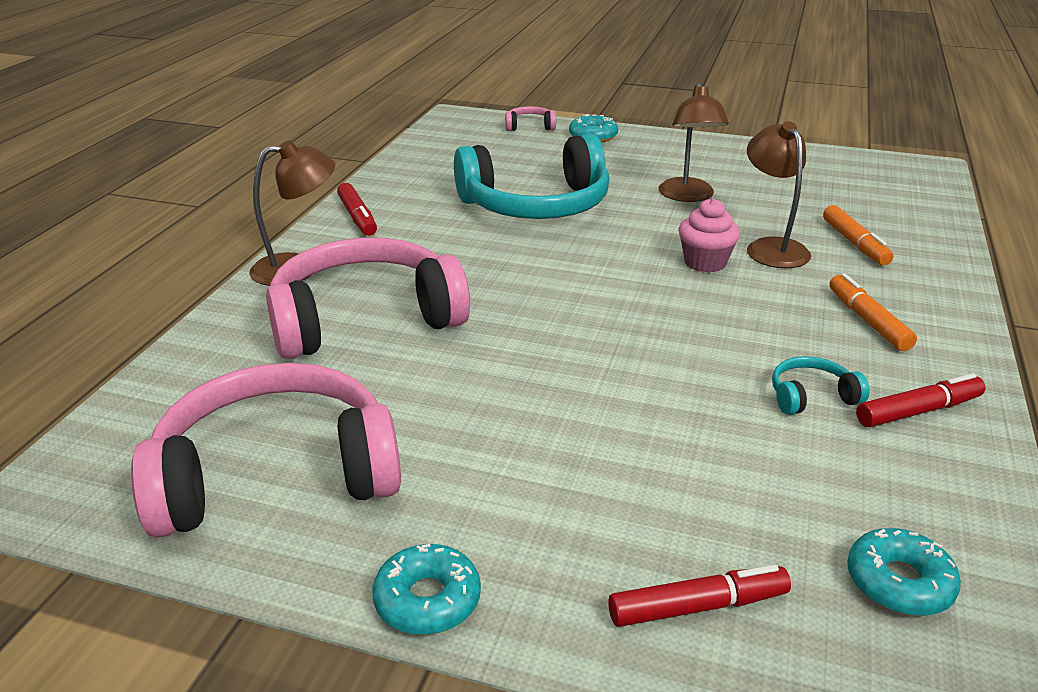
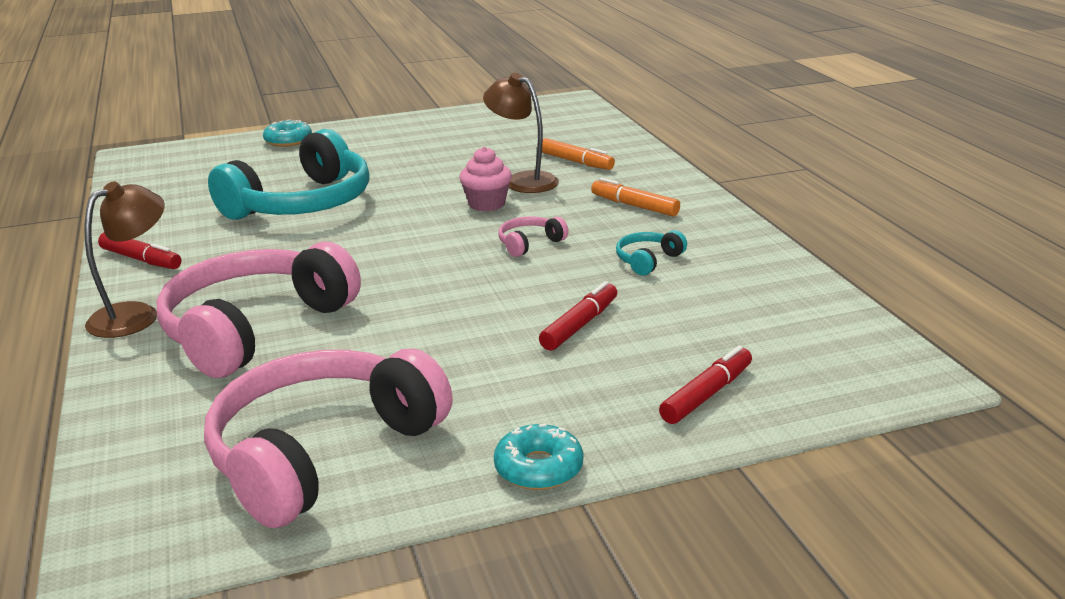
camera: 35 degrees left, 5 degrees down
(530, 126) = (219, 147): pink headphones -> pink headphones (529, 243)
(688, 196) = (421, 164): brown lamp -> none
(899, 582) = (797, 335): turquoise donut -> none
(917, 411) = (716, 246): red marker -> red marker (579, 325)

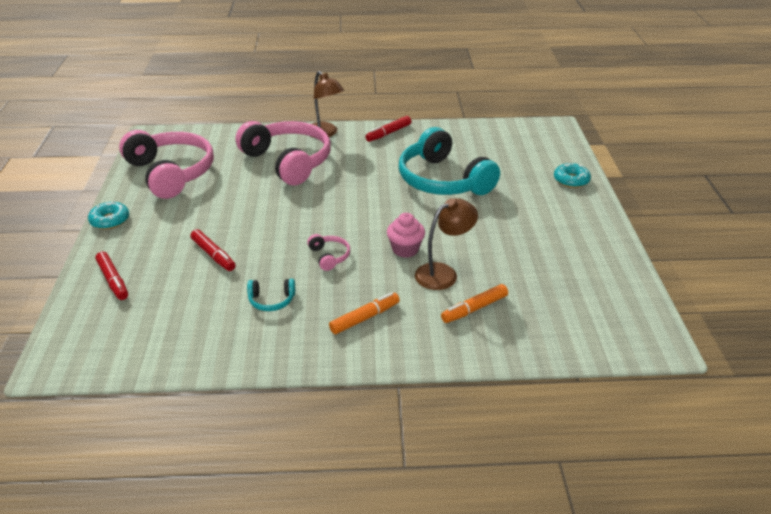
camera: 105 degrees right, 10 degrees up
(648, 260) = (271, 300): turquoise headphones -> turquoise headphones turned 120 degrees clockwise

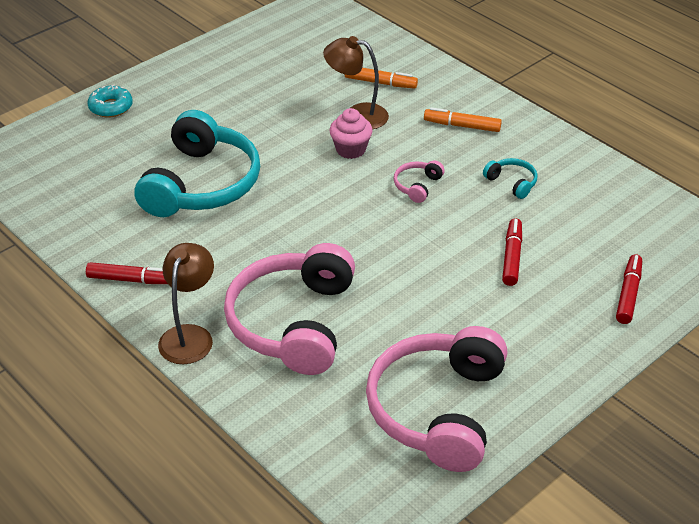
camera: 130 degrees left, 5 degrees up
(110, 220) = (573, 379): turquoise donut -> none

